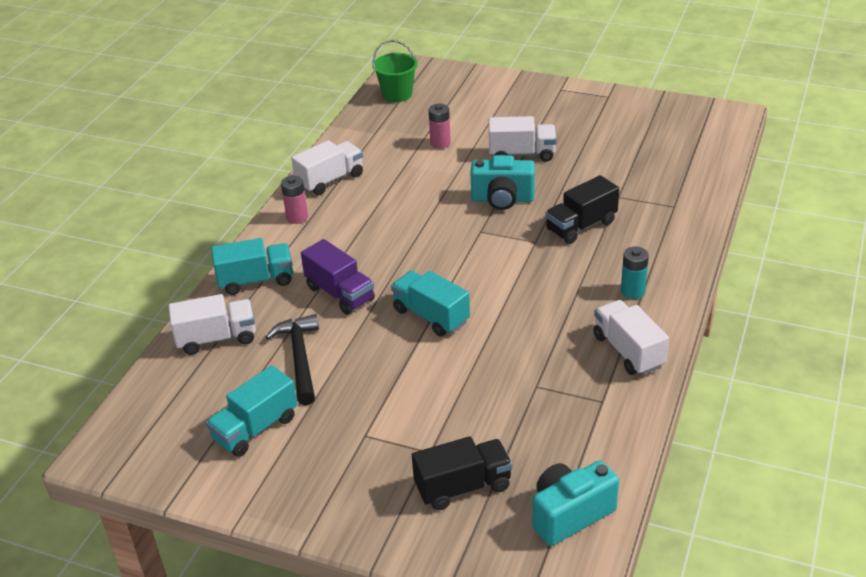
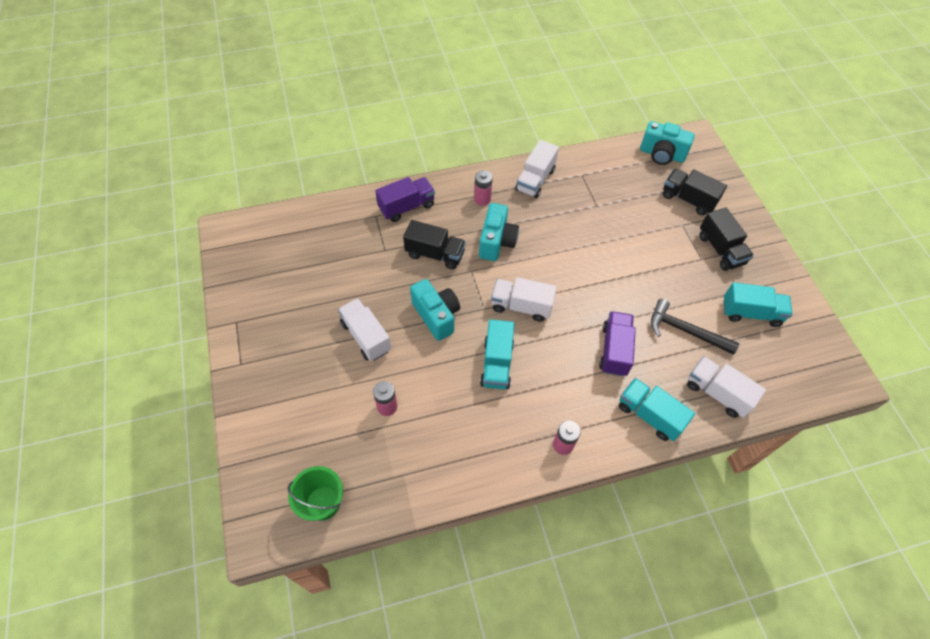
camera: 130 degrees left, 20 degrees up
(300, 358) = (685, 330): black hammer -> black hammer turned 75 degrees clockwise
(330, 180) = (498, 458): white truck -> white truck (521, 306)
(357, 463) = (720, 249): none -> black truck
(431, 316) = (589, 285): turquoise truck -> turquoise truck (497, 363)
(557, 275) = (496, 242): none -> turquoise camera
(632, 291) = (482, 199): turquoise battery -> pink battery
(669, 231) = (406, 207): none -> purple truck

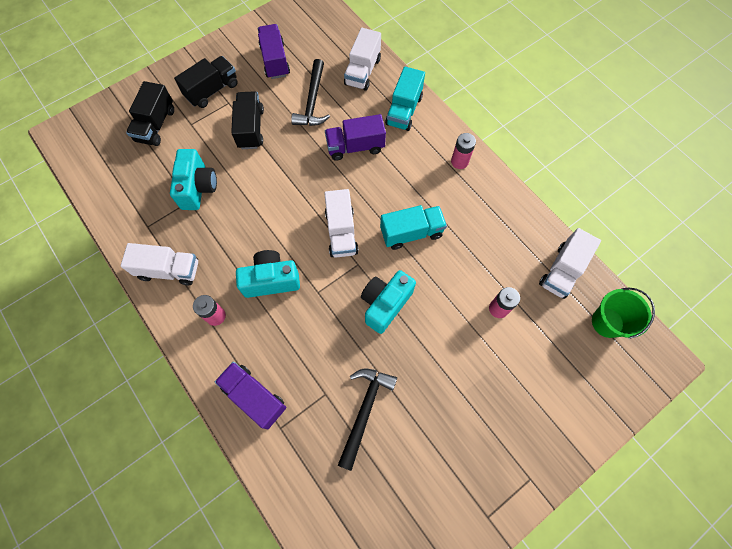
camera: 110 degrees left, 10 degrees up
(357, 271) = (365, 411): none -> black hammer
(366, 336) = (438, 362): white truck -> white truck (562, 271)
(435, 254) = (310, 336): black truck -> black truck (251, 128)
(661, 154) = (96, 159): turquoise camera -> turquoise camera (198, 188)
(751, 313) = (275, 61): turquoise truck -> purple truck

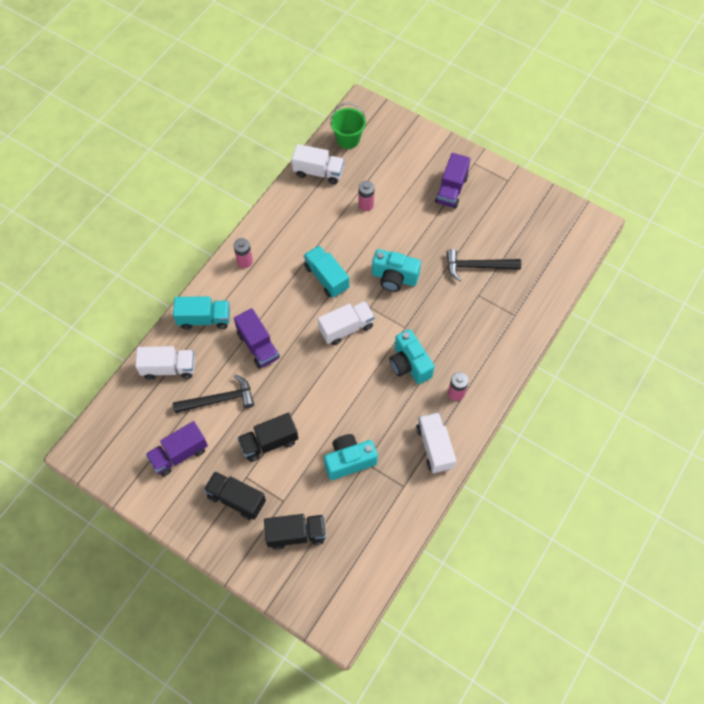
camera: 110 degrees left, 5 degrees down
(254, 397) = (502, 340): purple truck -> purple truck (451, 190)

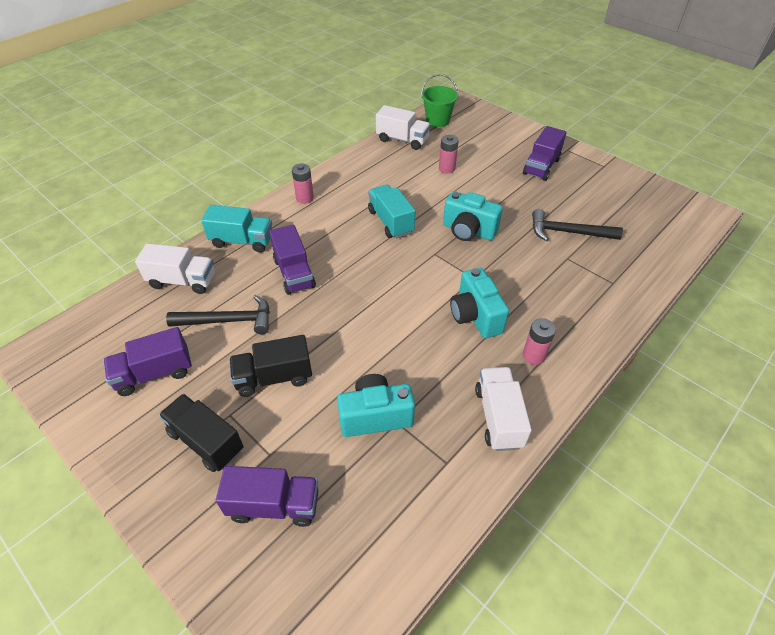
camera: 10 degrees right, 15 degrees down
(296, 534) = (274, 505): black truck -> purple truck
(346, 328) = (403, 270): white truck -> none

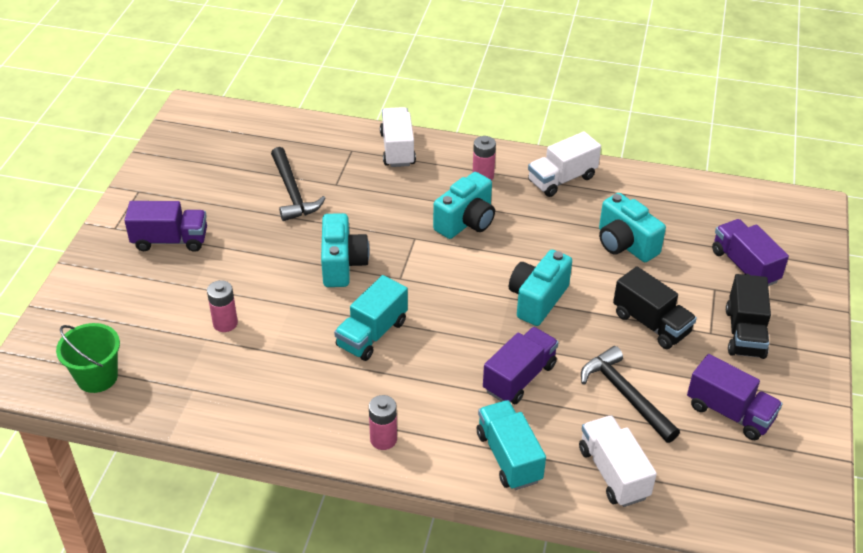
camera: 120 degrees left, 5 degrees down
(356, 318) = (537, 300): none -> turquoise camera
(402, 140) = (176, 396): white truck -> white truck (397, 149)

